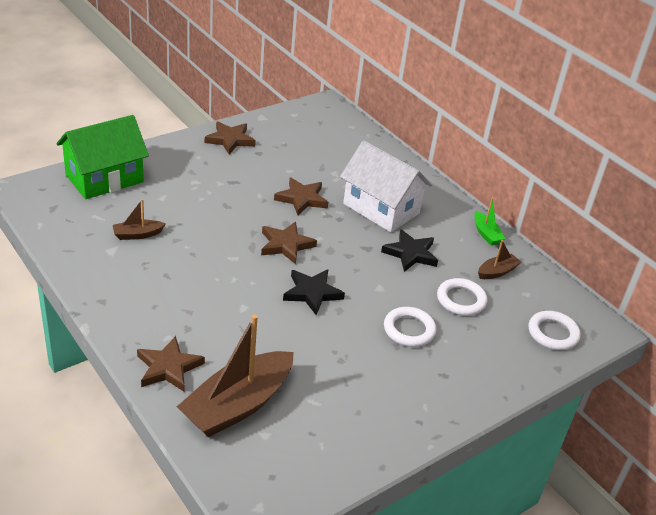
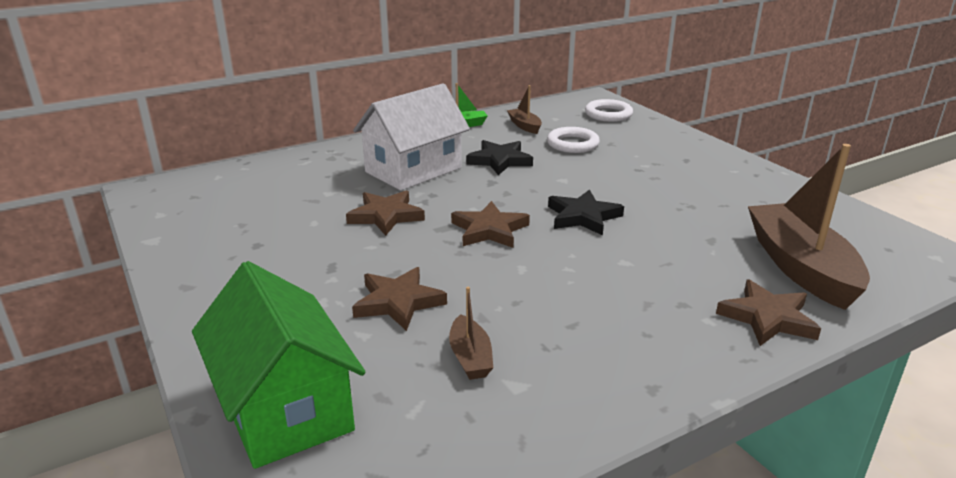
camera: 80 degrees left, 10 degrees down
(230, 140) = (207, 268): brown star -> brown star (398, 302)
(238, 405) = (800, 267): brown boat -> brown boat turned 150 degrees counterclockwise
(409, 330) = (627, 170): white ring -> none

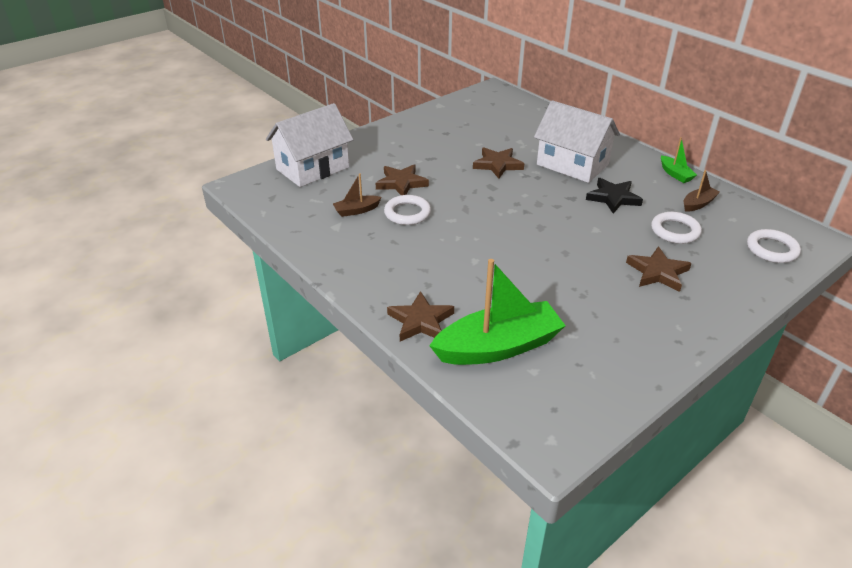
camera: 80 degrees right, 10 degrees up
(285, 408) = (313, 168): green house -> white house
(489, 230) = (496, 203): brown star -> brown star (657, 272)
(494, 304) = (407, 213): none -> white ring
(583, 217) = (534, 241): black star -> none
(800, 267) = (498, 347): brown boat -> green boat

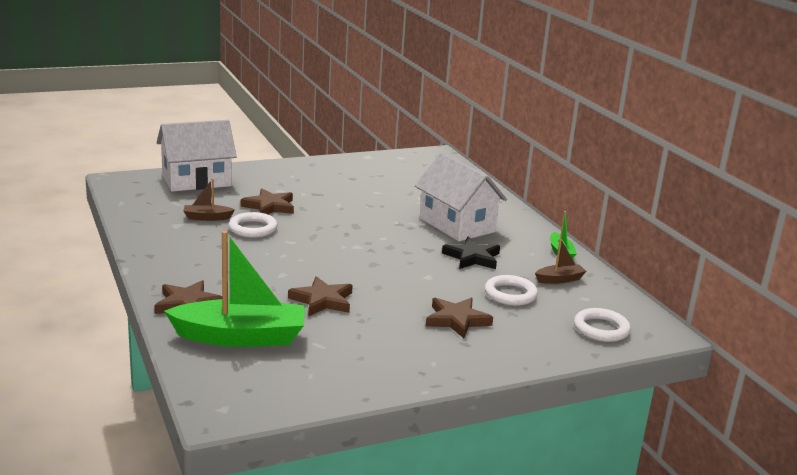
camera: 15 degrees right, 15 degrees down
(497, 165) = (379, 211): brown star -> brown star (322, 300)

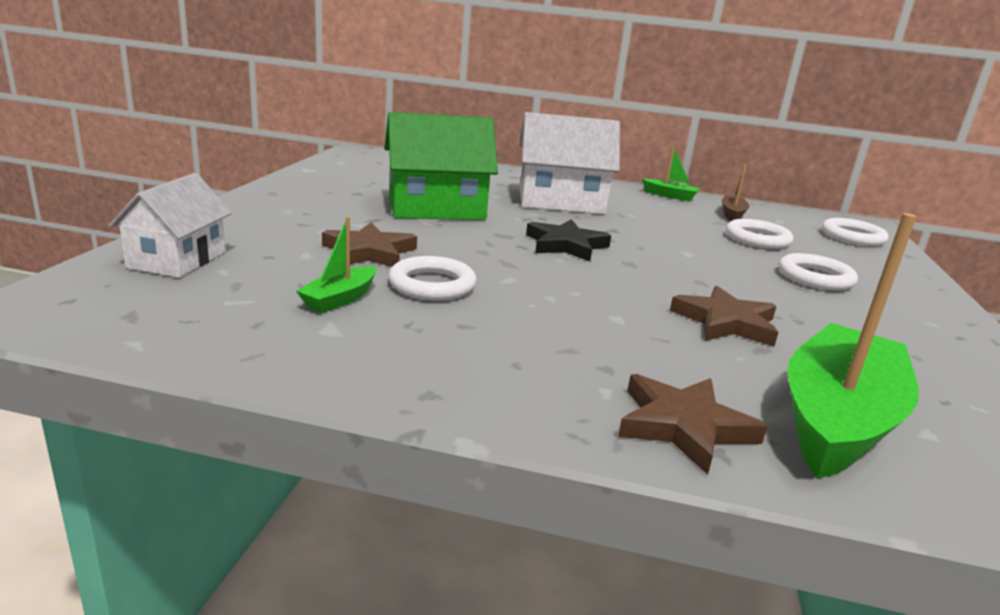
camera: 55 degrees left, 0 degrees up
(196, 180) = (177, 260): white house -> white house, size x0.64
(207, 218) = (340, 299): brown boat -> green boat
(366, 200) = (436, 208): none -> green house
(457, 320) = (815, 277): brown star -> white ring
(472, 257) = (652, 223): black star -> black star (566, 245)

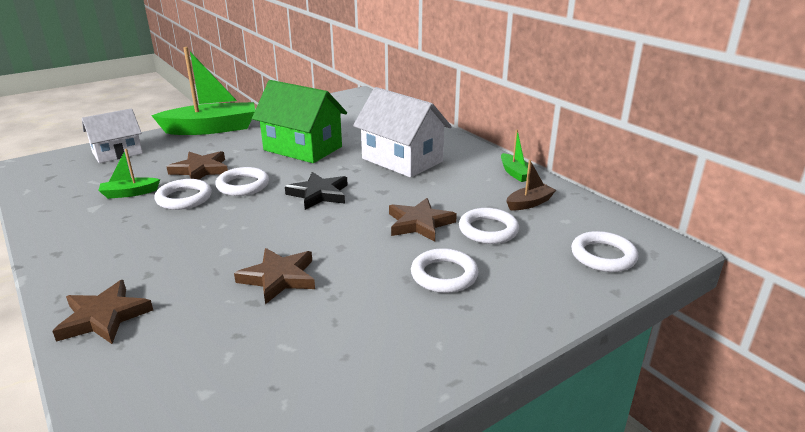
camera: 45 degrees right, 5 degrees up
(466, 256) = (243, 185): none -> white ring
(705, 247) = (419, 223): none -> brown star
(837, 419) = (179, 356): green boat -> green boat (211, 129)

